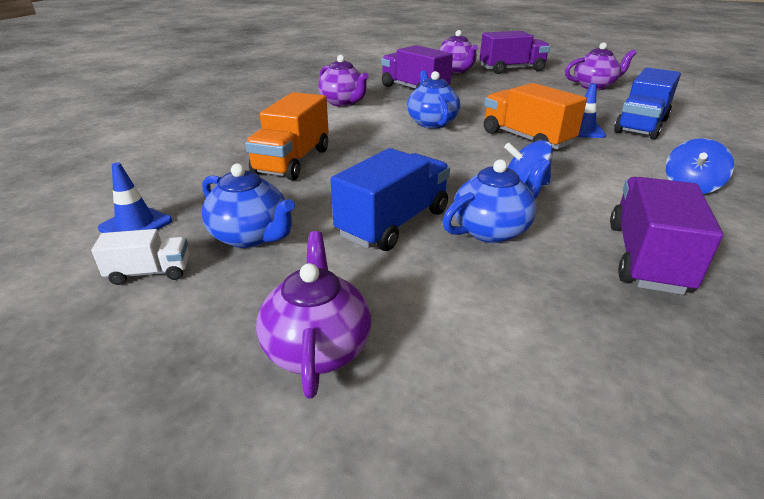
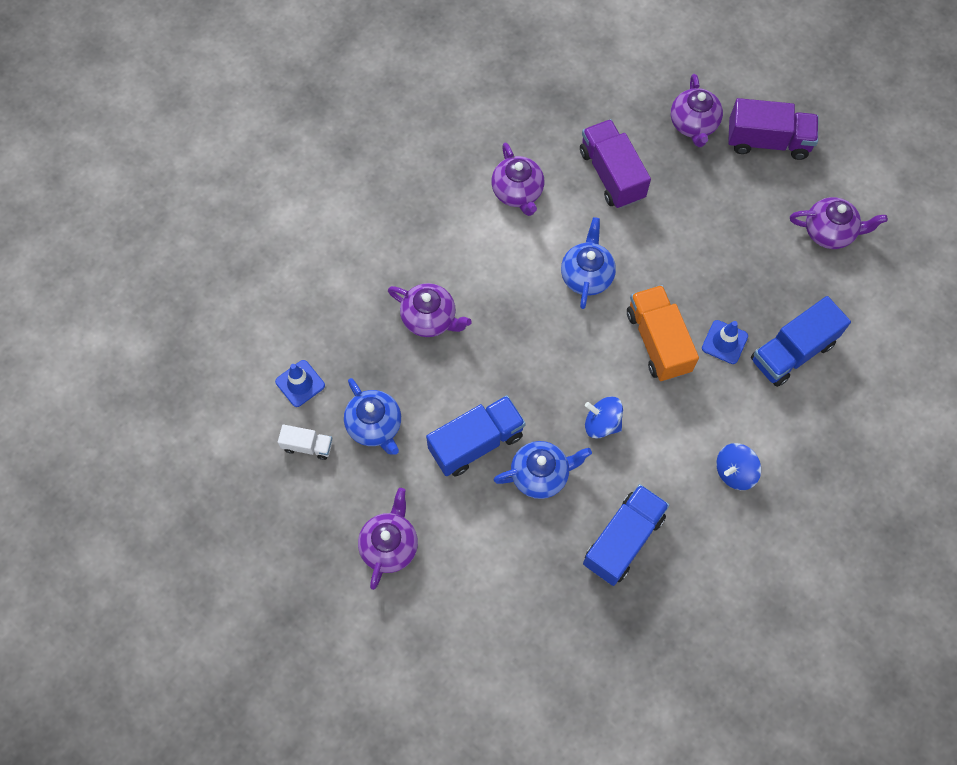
camera: 20 degrees right, 35 degrees up
(292, 161) = (430, 318): orange truck -> purple teapot
(647, 258) = (623, 540): purple truck -> blue truck

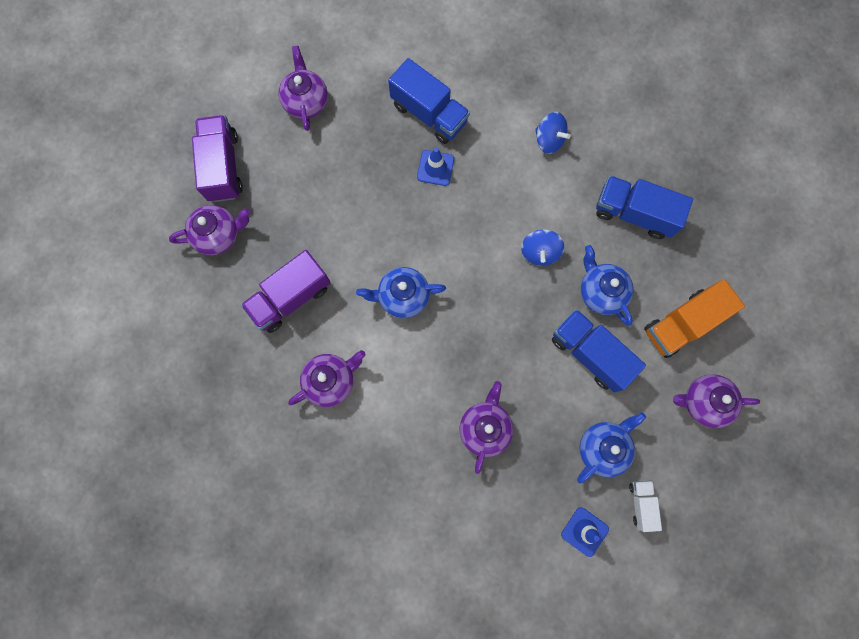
camera: 105 degrees left, 10 degrees up
(658, 341) = (450, 222): orange truck -> orange truck (682, 323)

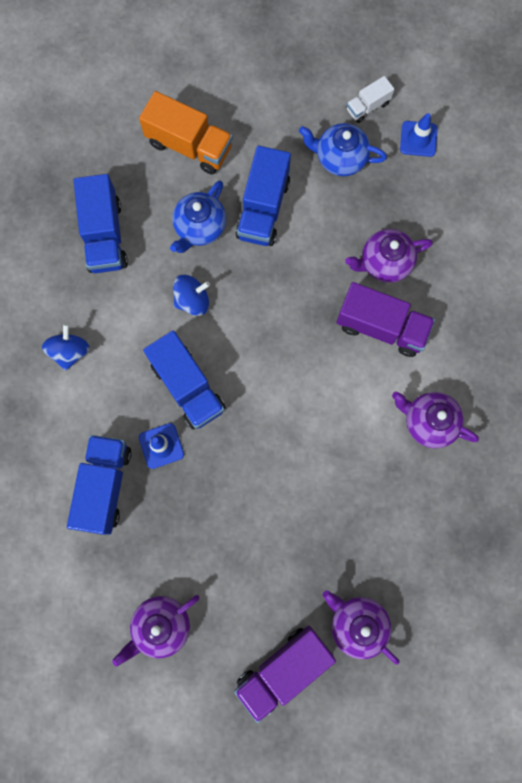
camera: 120 degrees left, 0 degrees up
(290, 297) = (375, 509): purple truck -> purple truck (381, 327)
(402, 296) = (310, 402): blue teapot -> none
(470, 211) = (187, 386): none -> blue truck
(704, 402) = (250, 97): purple teapot -> none

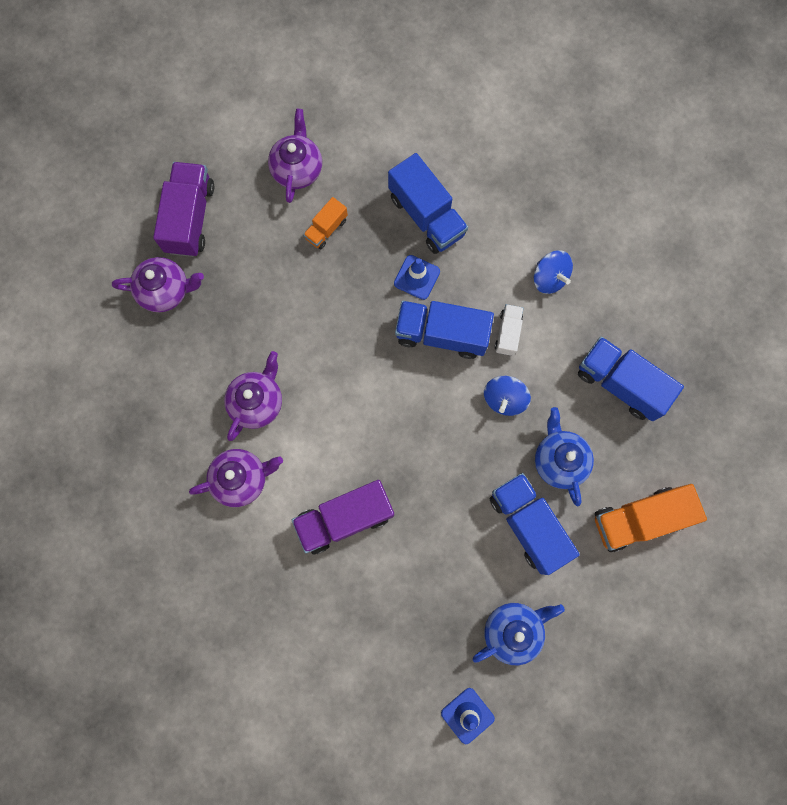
camera: 135 degrees right, 0 degrees up
(188, 551) = (326, 229): none -> orange truck
(367, 106) = (537, 703): white truck -> white truck (508, 333)
(384, 263) = (391, 574): purple teapot -> purple teapot (257, 402)

